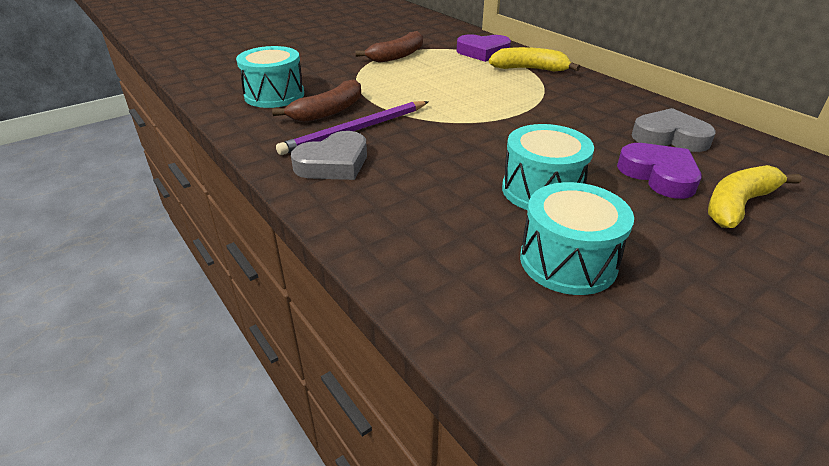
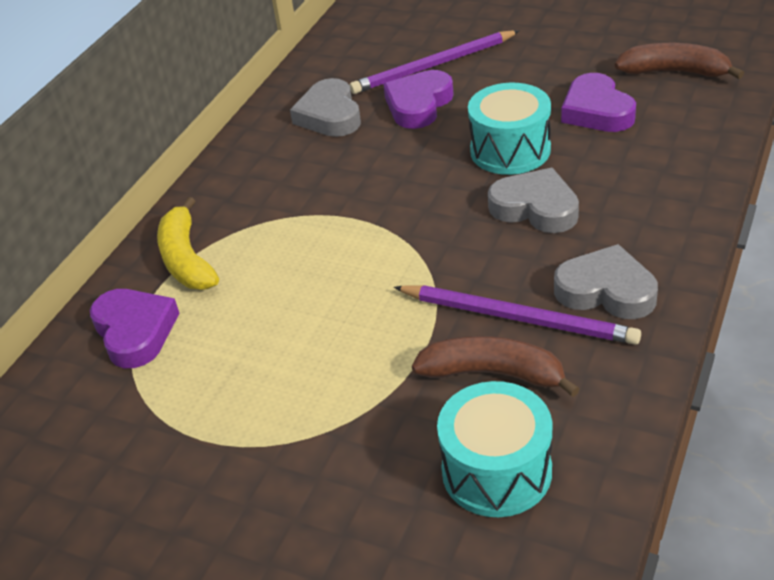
camera: 115 degrees left, 5 degrees up
(397, 56) = (215, 424): brown banana -> brown banana (674, 72)
(451, 172) = (535, 208): none -> grey heart
(568, 261) = (597, 111): turquoise drum -> purple heart
(738, 205) = (433, 66): yellow banana -> purple pencil

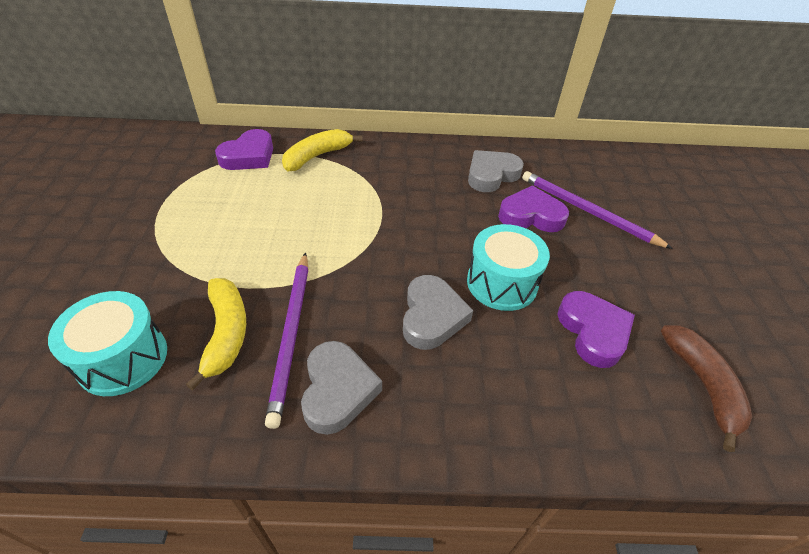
camera: 60 degrees right, 5 degrees up
(493, 373) = (226, 333): brown banana -> yellow banana
(597, 111) = (593, 331): purple heart -> purple heart turned 120 degrees clockwise

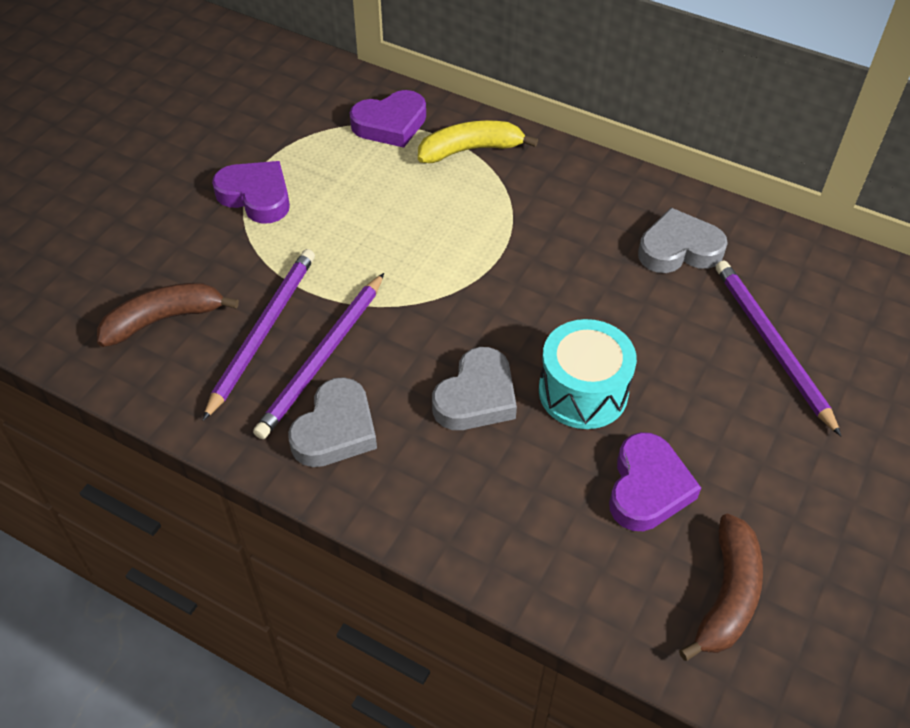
camera: 30 degrees right, 5 degrees up
(123, 358) = (164, 319): turquoise drum -> brown banana
(226, 333) = (263, 331): yellow banana -> purple pencil
(531, 215) = (688, 323): purple heart -> purple heart (256, 196)

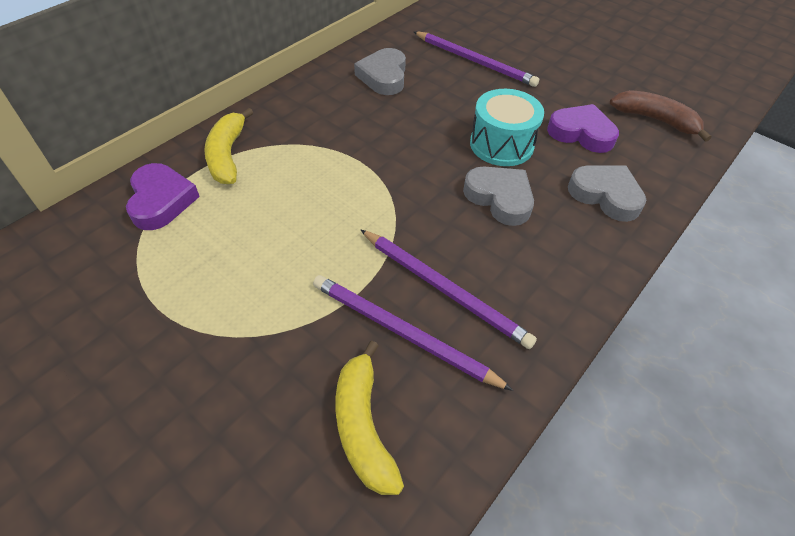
camera: 80 degrees left, 0 degrees up
(164, 319) = (363, 426): brown banana -> yellow banana
(256, 196) = (208, 321): purple heart -> none
(335, 430) = (525, 289): grey heart -> grey heart (605, 195)
(771, 345) = (475, 61): purple pencil -> purple pencil turned 135 degrees counterclockwise

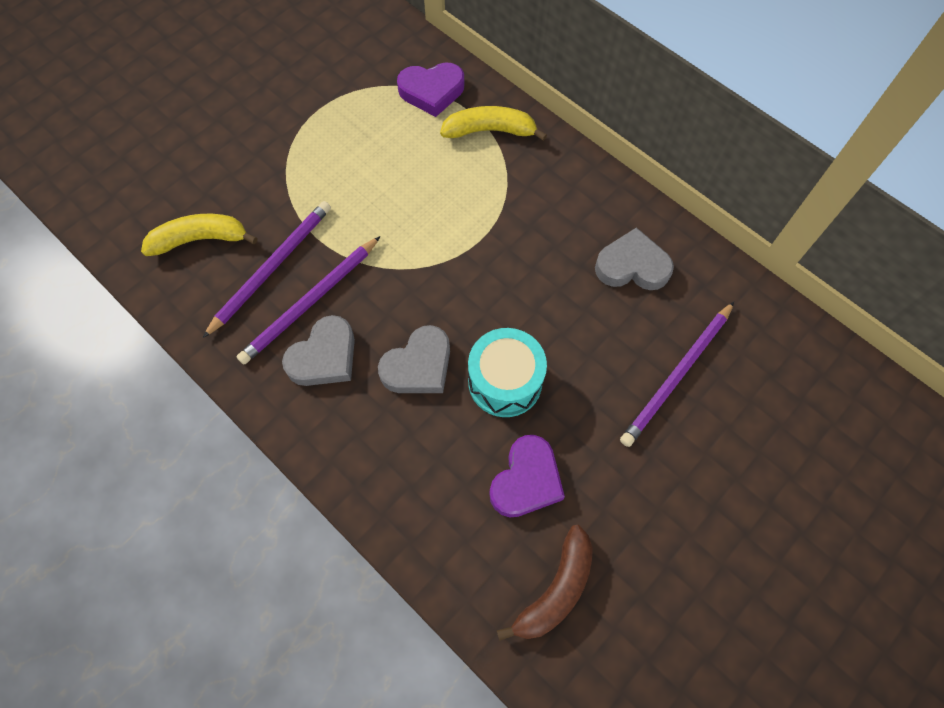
camera: 95 degrees right, 15 degrees up
(605, 195) = (416, 479): grey heart -> grey heart (324, 357)

